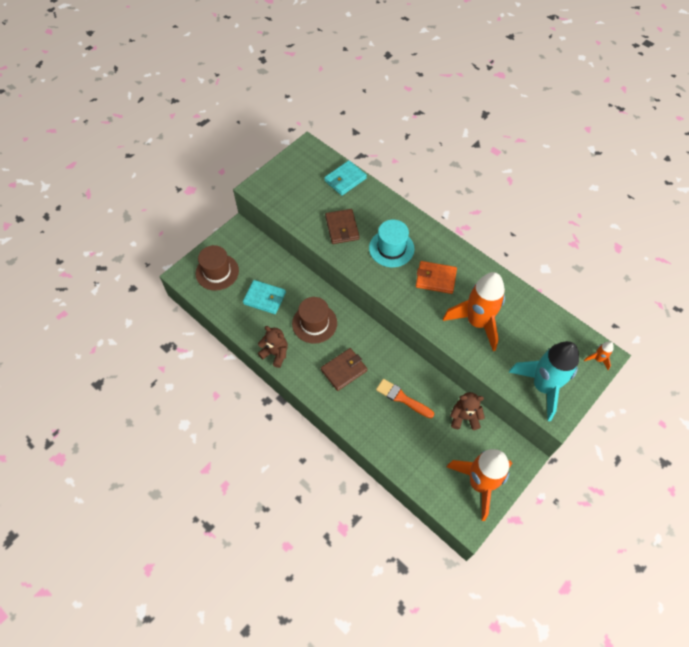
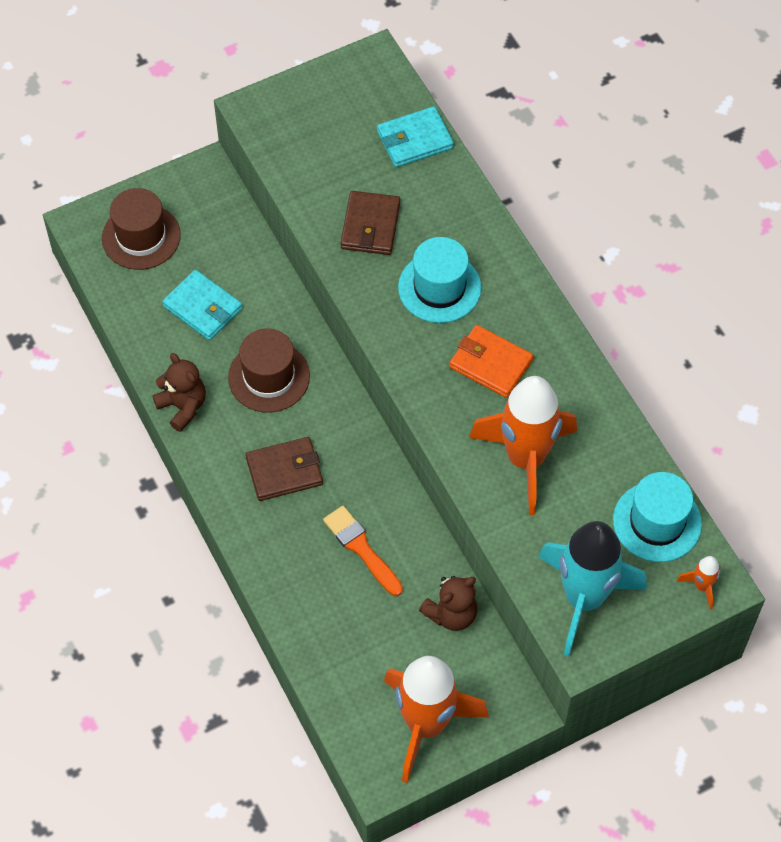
camera: 20 degrees right, 0 degrees up
(464, 417) = (451, 614): brown teddy bear -> brown teddy bear turned 120 degrees clockwise
(558, 333) = (657, 522): none -> turquoise hat

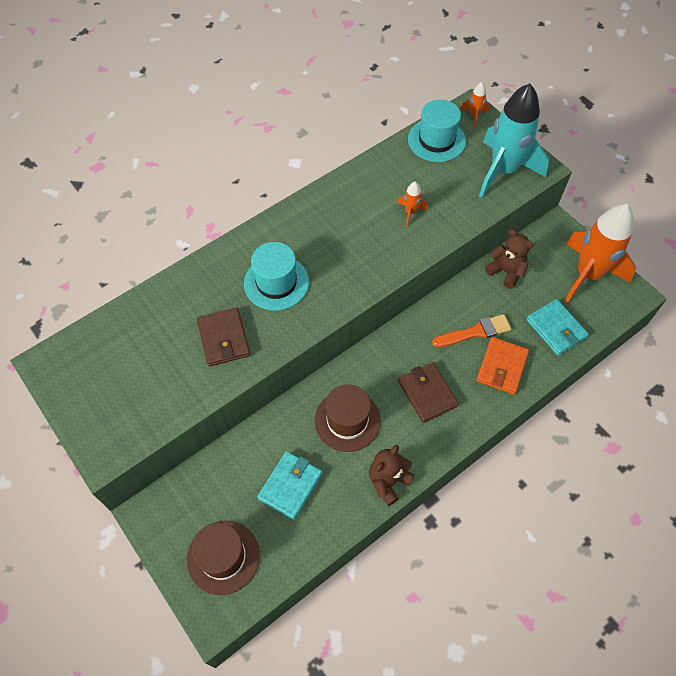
camera: 100 degrees left, 0 degrees up
(361, 548) = (475, 332): orange brush -> orange brush turned 150 degrees counterclockwise
(370, 226) = (223, 339): brown wallet -> brown wallet turned 75 degrees clockwise
(414, 140) = (133, 320): turquoise wallet -> turquoise wallet (556, 329)
(491, 363) = (337, 242): orange wallet -> orange wallet (501, 367)
(525, 459) = (410, 212): orange rocket -> orange rocket, size x0.41

